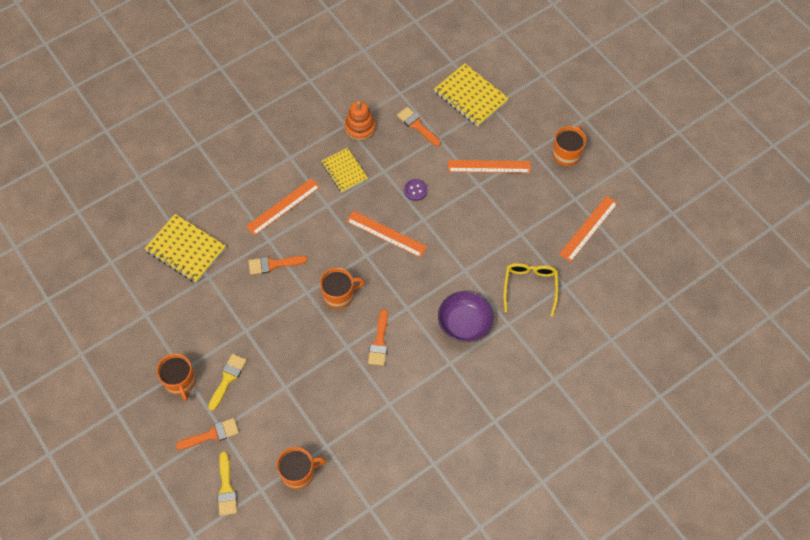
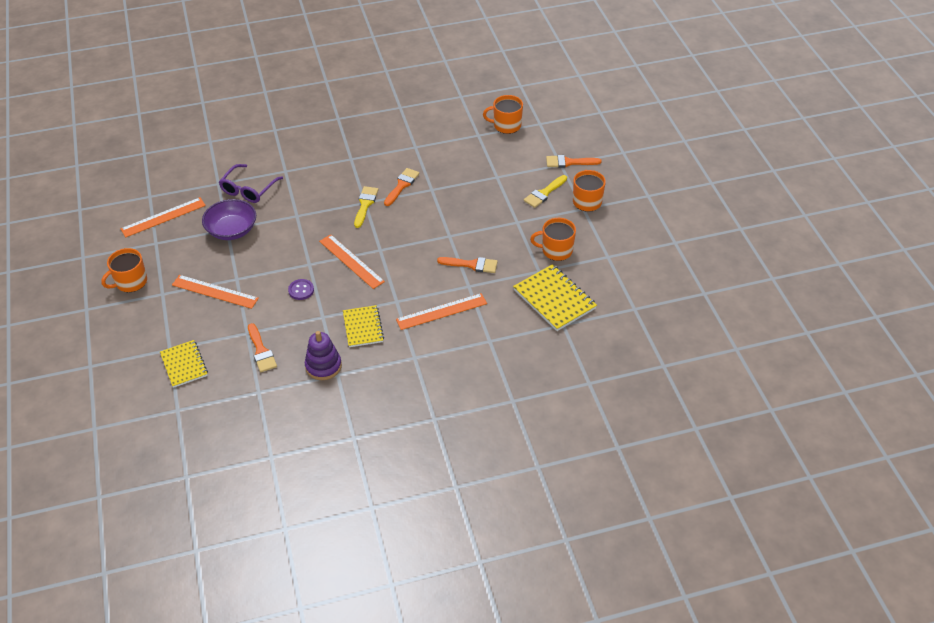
camera: 160 degrees left, 15 degrees down
(226, 488) = (566, 130): yellow brush -> yellow brush (365, 204)
(339, 295) = (420, 226): orange mug -> orange mug (556, 250)
(360, 128) = (323, 366): orange stacking toy -> purple stacking toy
(464, 323) = (322, 180): purple bowl -> purple bowl (232, 230)
(471, 96) = (184, 365): yellow notebook -> yellow notebook, size x0.66
(530, 287) = (248, 189): yellow glasses -> purple glasses

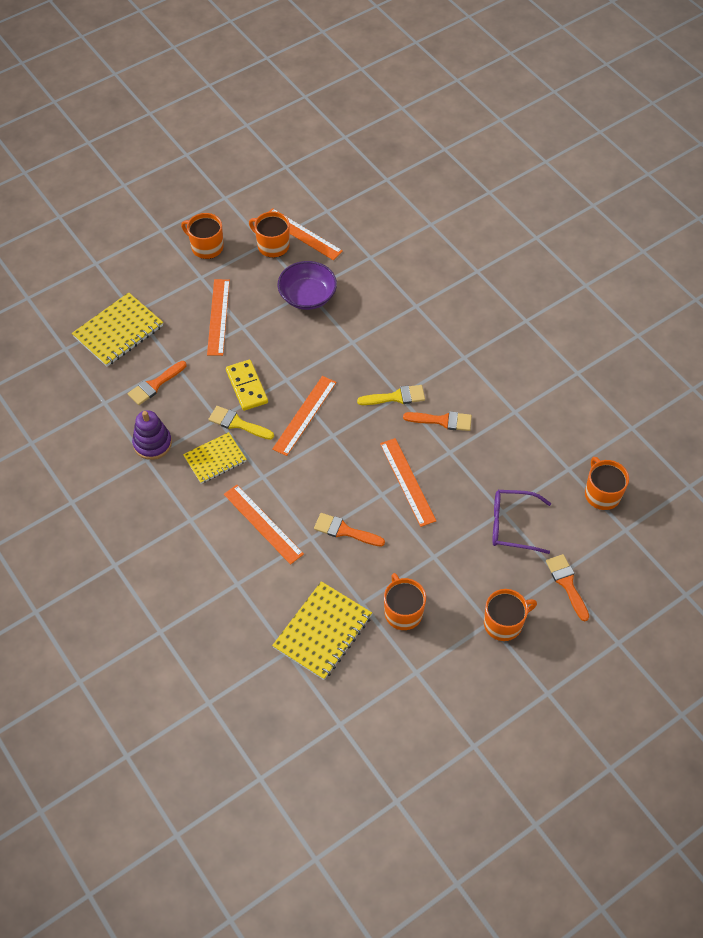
camera: 70 degrees right, 10 degrees up
(161, 238) = (272, 245): none -> orange mug
(184, 365) = (118, 331): yellow notebook -> yellow notebook, size x1.52
(248, 189) = (373, 286): purple glasses -> purple glasses (513, 525)
(301, 290) = (246, 386): purple button -> yellow domino
(446, 218) = (407, 482): none -> orange ruler
(472, 265) = (344, 531): orange brush -> orange brush turned 120 degrees clockwise
(544, 193) = (496, 571): yellow brush -> yellow brush (237, 423)

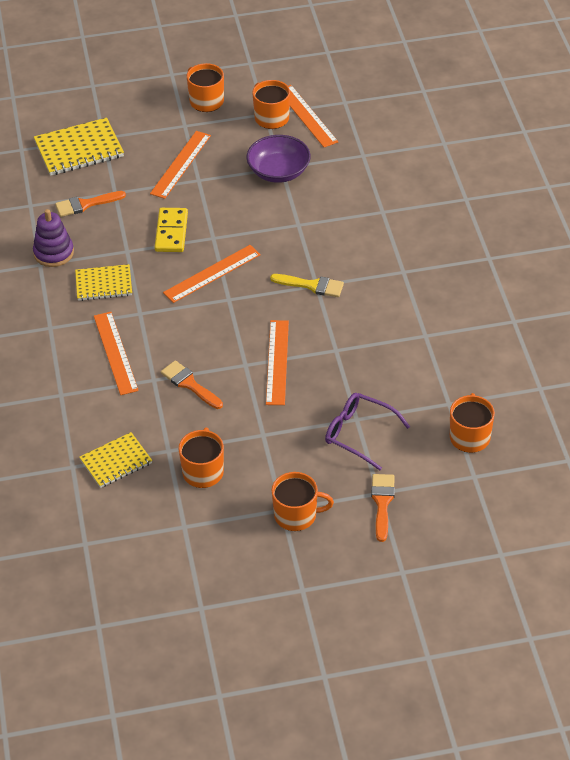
camera: 25 degrees right, 10 degrees down
(237, 423) = (143, 261): yellow brush -> none
(322, 632) = (116, 461): yellow notebook -> yellow notebook, size x0.66
(442, 421) = (346, 320): orange brush -> none

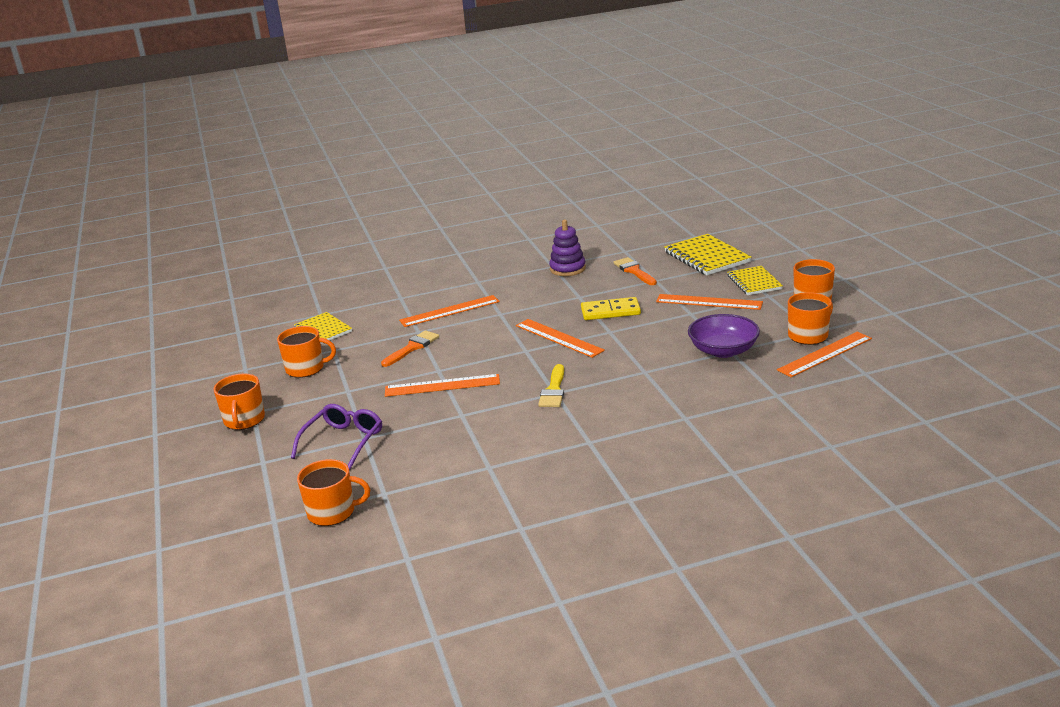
camera: 85 degrees right, 20 degrees down
(104, 284) = (533, 294): yellow notebook -> yellow notebook (754, 282)
(382, 503) = (248, 465): orange brush -> none

